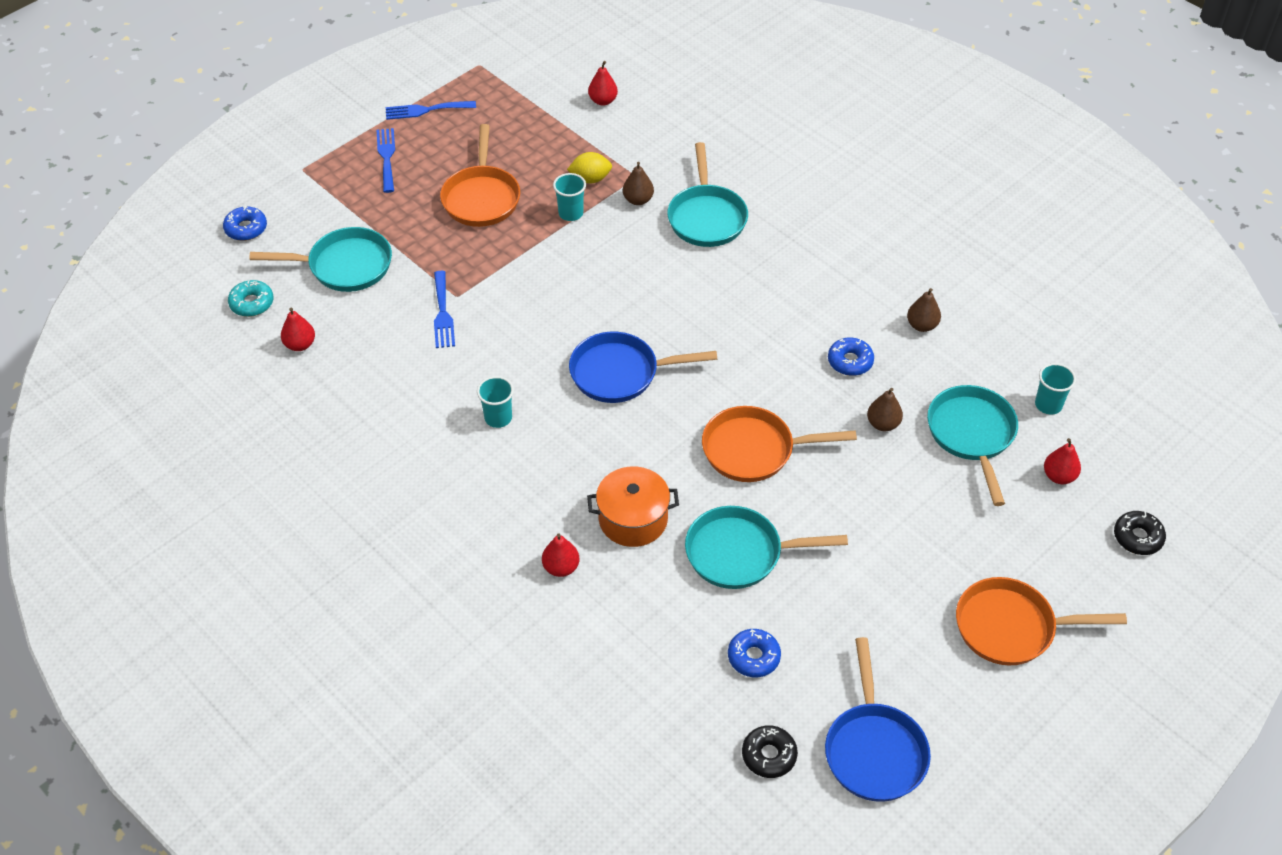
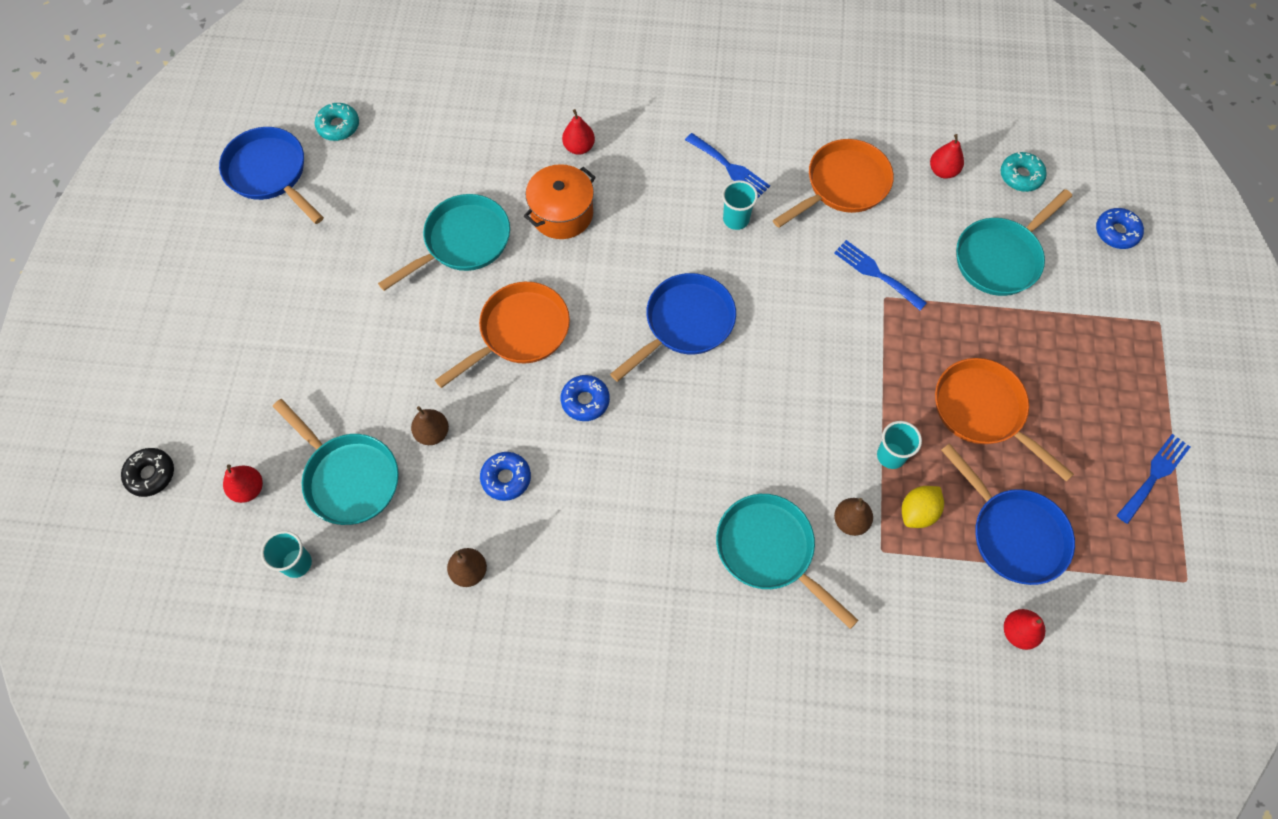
camera: 140 degrees right, 15 degrees up
(386, 157) = (1113, 391): blue fork -> blue fork (730, 167)
(547, 137) = (1013, 534): none -> blue pan
(753, 657) = (395, 178): blue donut -> blue donut (585, 401)
(769, 755) = (338, 126): black donut -> turquoise donut
(1011, 627) = (219, 323): orange pan -> orange pan (843, 185)

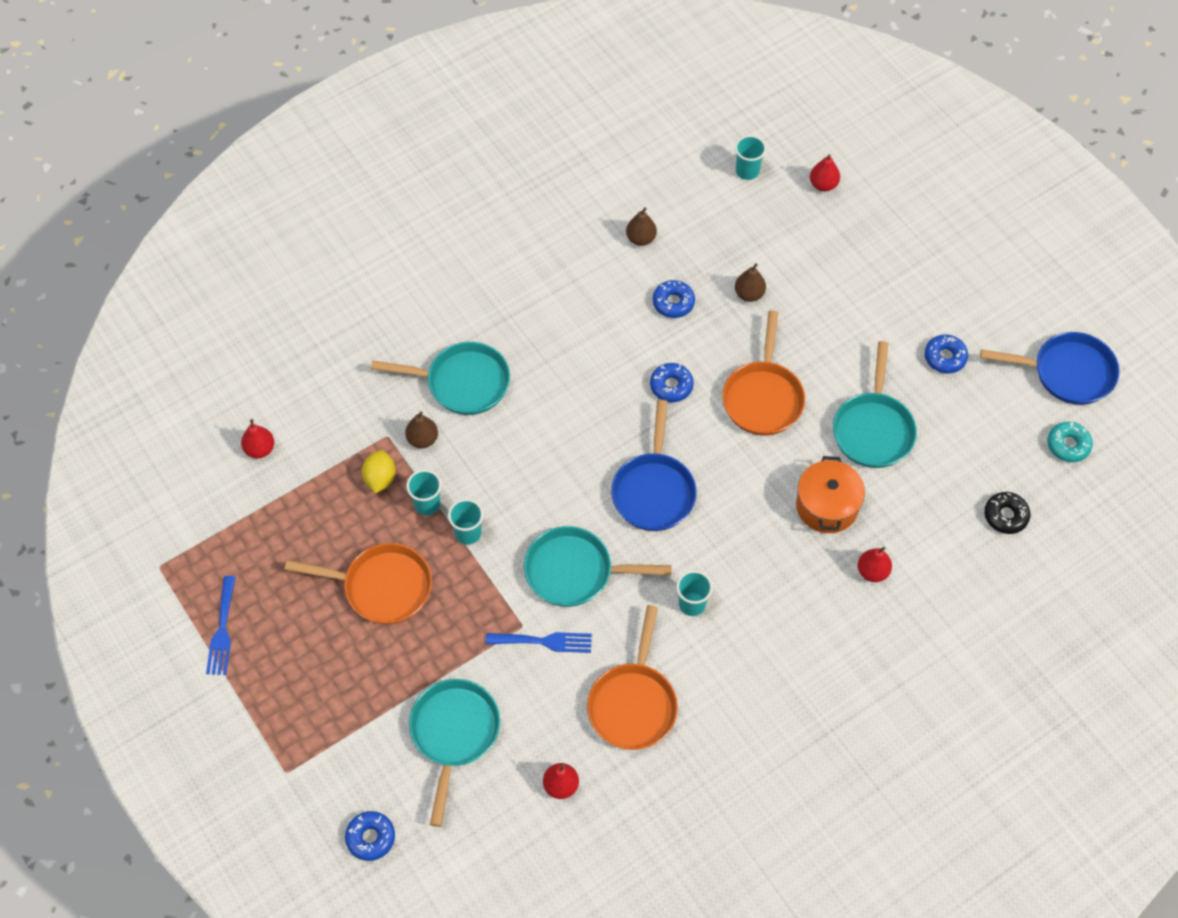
camera: 140 degrees right, 5 degrees down
(151, 474) = (890, 150): black donut -> black donut (1005, 516)
(342, 254) = (945, 357): none -> blue donut
(348, 478) = (771, 233): turquoise pan -> turquoise pan (575, 571)
(730, 167) = (738, 648): blue fork -> none
(873, 403) = (468, 533): none -> turquoise cup
(1013, 534) = (302, 512): blue pan -> none
(1021, 176) = (490, 834): turquoise donut -> none

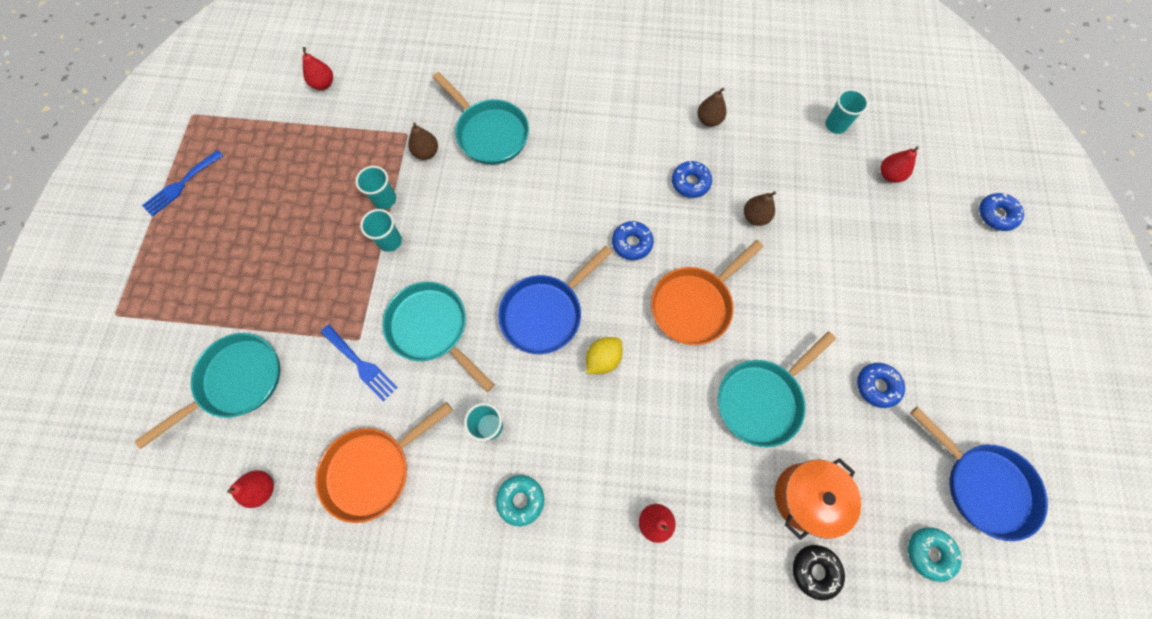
camera: 40 degrees right, 10 degrees up
(370, 838) = (111, 411): blue donut -> blue donut (996, 215)
(380, 478) = (373, 159): yellow lemon -> yellow lemon (603, 359)
(382, 587) = (300, 234): orange pan -> none
(764, 634) = (520, 500): none -> turquoise donut
(827, 506) = (666, 433): orange pot -> orange pot (806, 497)

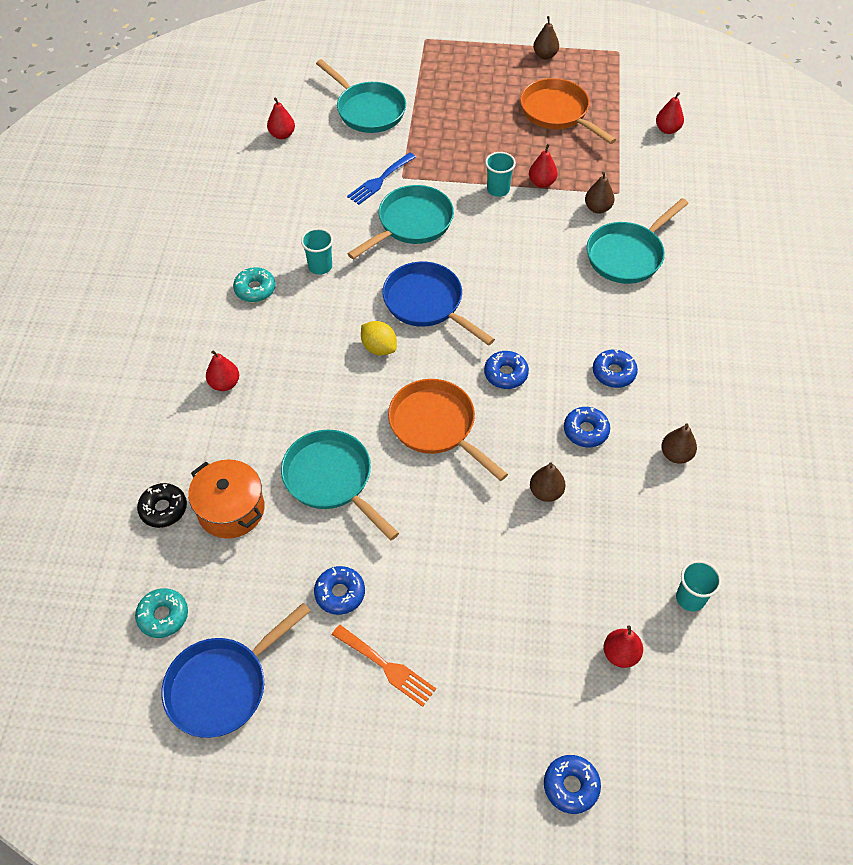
camera: 90 degrees right, 15 degrees down
(181, 185) = (545, 55): blue fork -> brown pear
(373, 469) = (290, 195): orange pan -> orange pan (557, 113)
(385, 199) = (542, 183): turquoise cup -> red pear
(627, 156) = (613, 373): none -> blue donut
(935, 344) = (387, 667): none -> orange fork

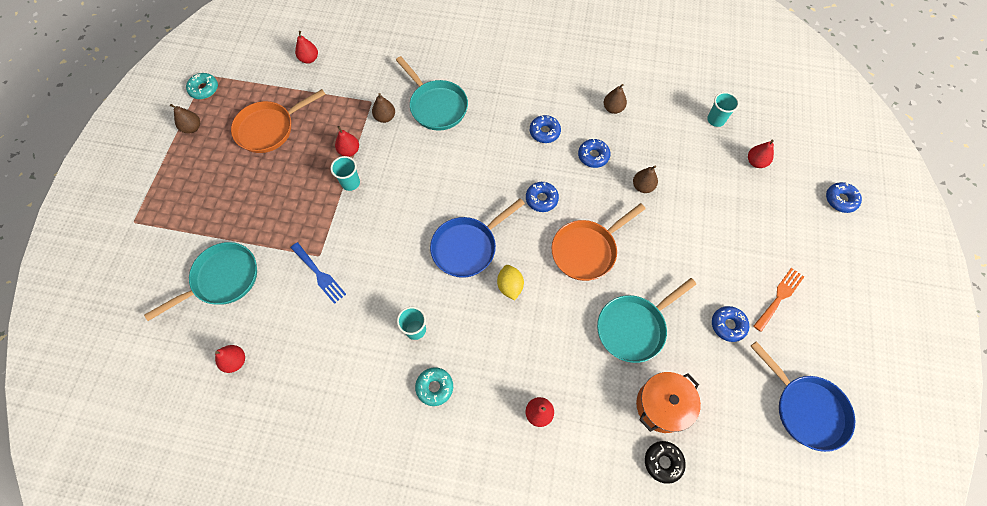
camera: 85 degrees left, 10 degrees up
(163, 616) = (757, 457): turquoise donut -> turquoise donut (204, 89)
(379, 348) = (510, 286): yellow lemon -> yellow lemon turned 60 degrees counterclockwise
(411, 224) = (377, 252): turquoise pan -> none

